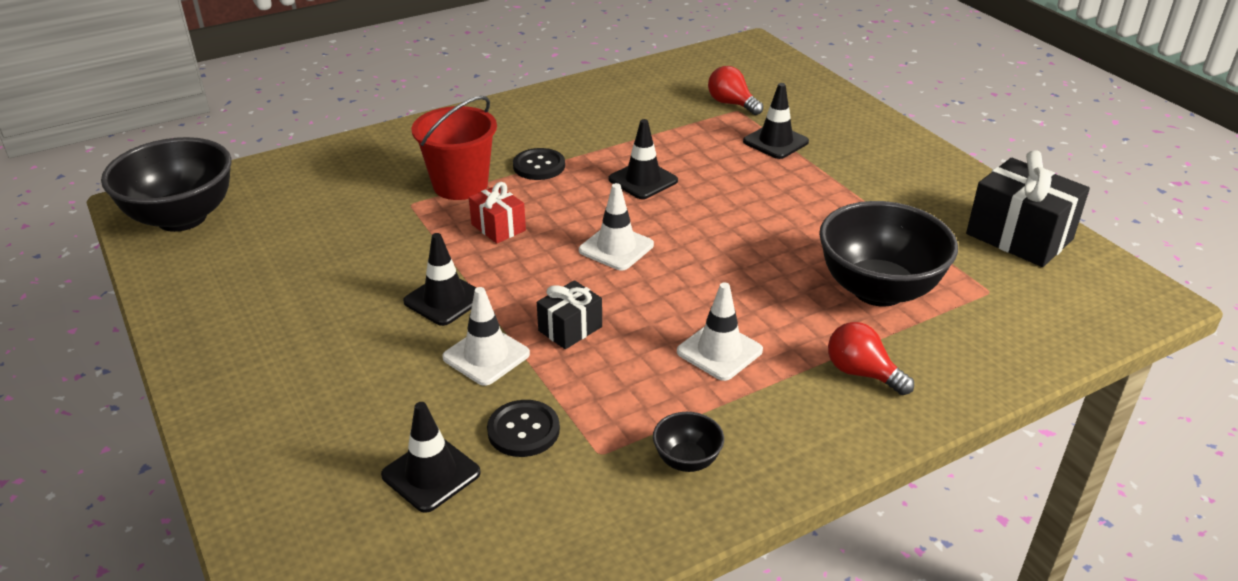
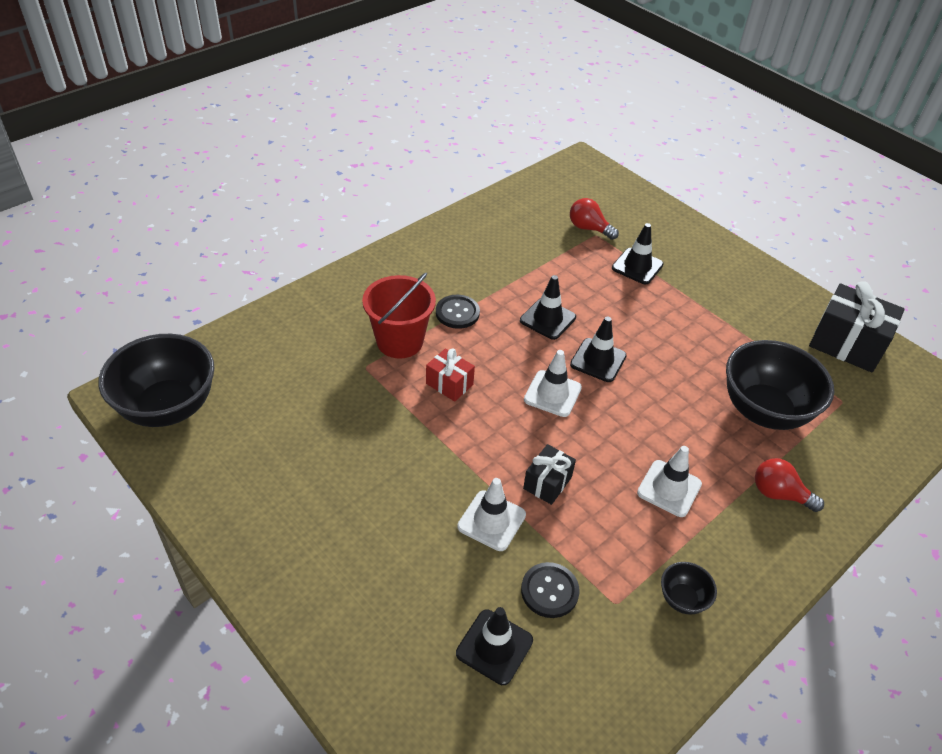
camera: 15 degrees left, 10 degrees up
(444, 299) = (435, 467): black traffic cone -> black traffic cone (598, 360)

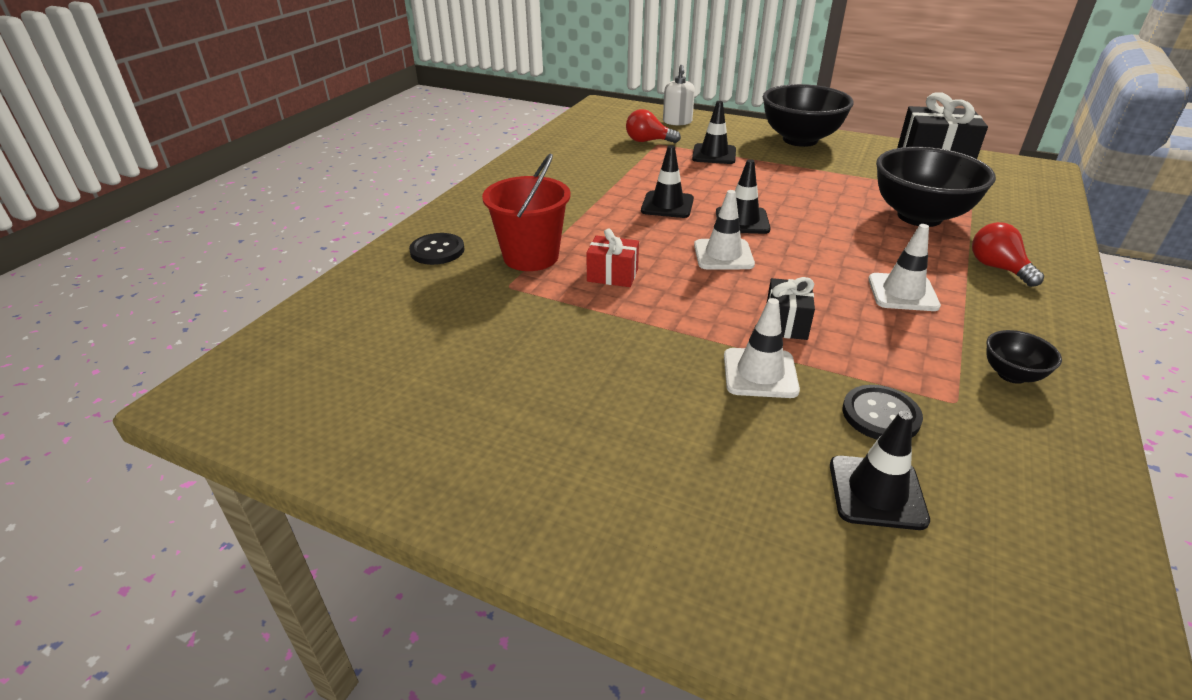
camera: 20 degrees left, 10 degrees down
(168, 407) = (277, 389): black bowl -> black bowl (800, 140)
(457, 313) = (574, 221): black button -> black button (437, 251)
(636, 208) = (677, 122): none -> white soap dispenser
(779, 494) = (997, 268): red light bulb -> red light bulb turned 60 degrees clockwise

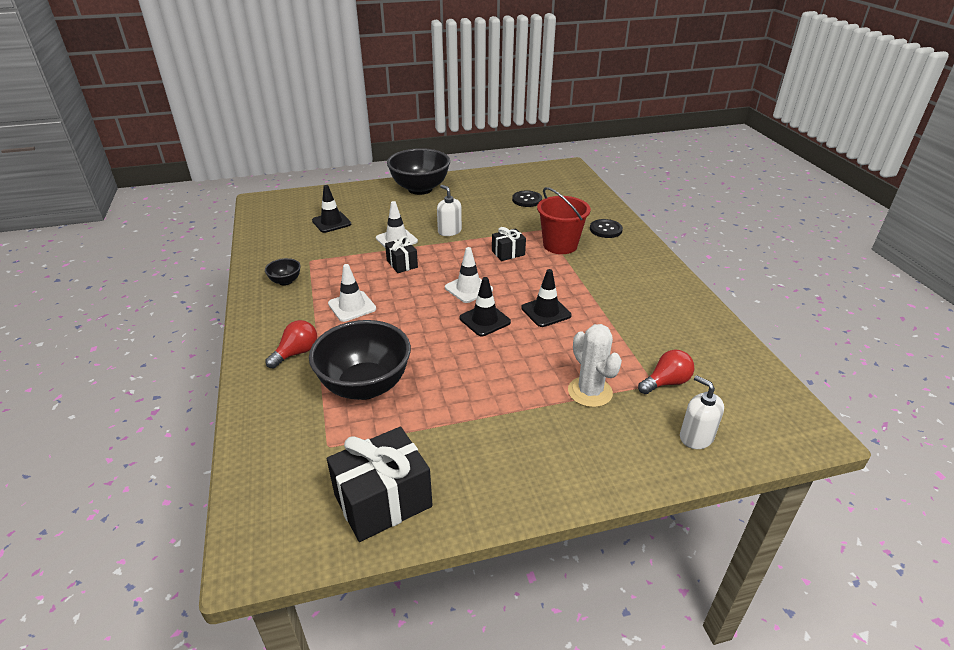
camera: 140 degrees right, 0 degrees up
(612, 275) = (508, 253): red gift -> black gift
(650, 348) = (449, 231): none -> white soap dispenser
(714, 154) = (590, 392): black traffic cone -> white cactus
(800, 140) = (545, 470): black bowl -> black bowl (420, 189)
(880, 415) = (339, 244): black button -> black button (527, 200)
(997, 268) = (296, 353): red light bulb -> red light bulb turned 75 degrees counterclockwise

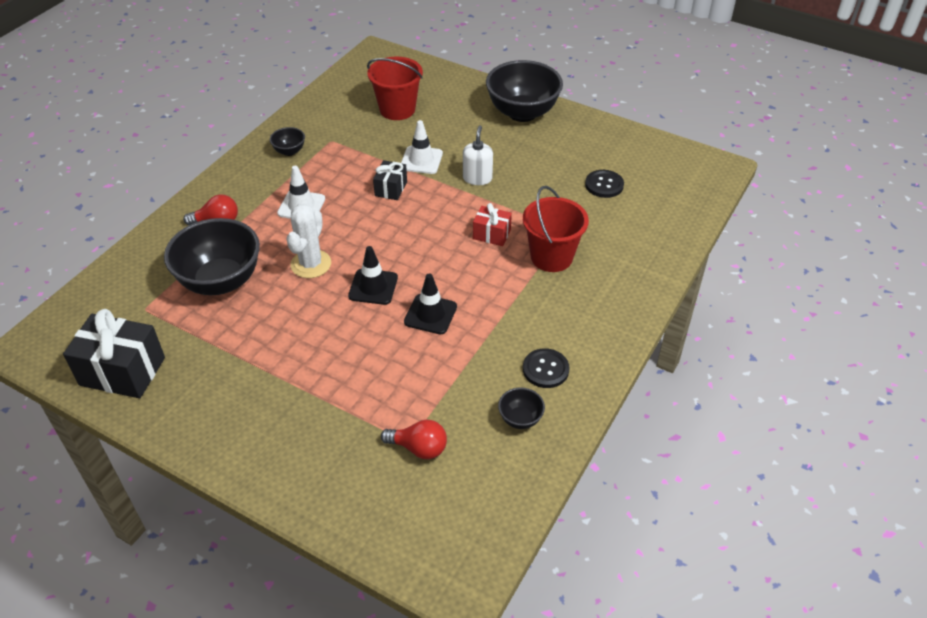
camera: 45 degrees right, 10 degrees up
(331, 222) = (397, 109): black traffic cone -> red bucket
(468, 288) = (405, 248): white traffic cone -> none
(508, 253) = (491, 234): black gift -> red gift
(590, 392) = (351, 407): white cactus -> white cactus (311, 264)
(605, 230) = (626, 269): black button -> black button (545, 369)
(686, 328) = (520, 419): none -> black bowl
(696, 437) = (365, 505): white soap dispenser -> none

